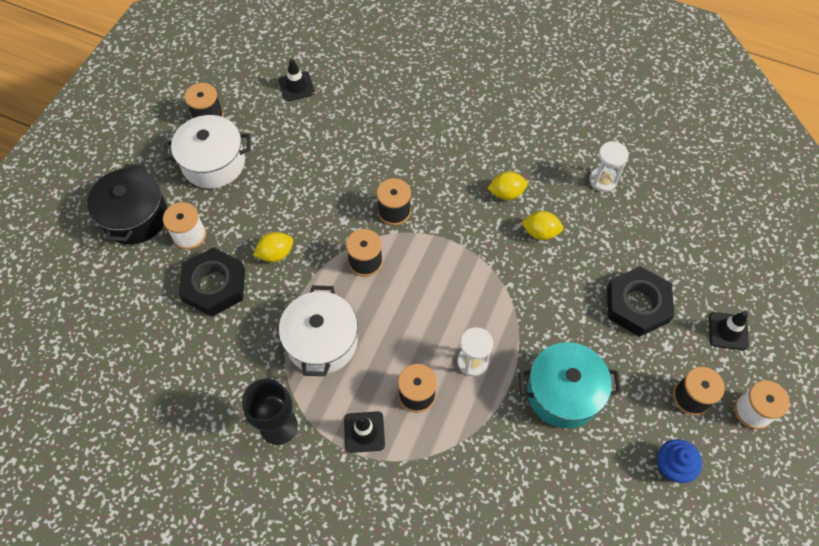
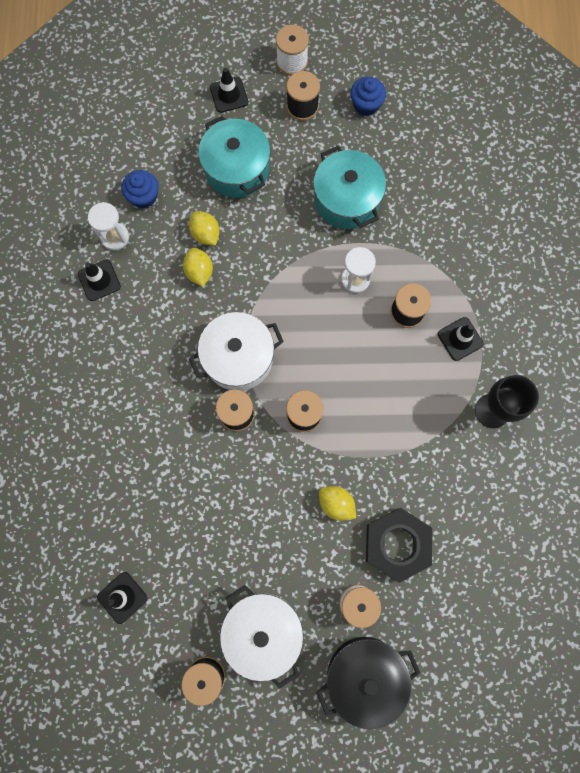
camera: 115 degrees left, 15 degrees up
(322, 341) = (401, 414): white pot -> white pot (238, 358)
(506, 193) = (168, 318): yellow lemon -> yellow lemon (205, 234)
(565, 155) = (99, 280): none -> black traffic cone
(636, 216) = (144, 196): none -> blue cupcake
(637, 305) = (237, 169): black nut -> turquoise pot

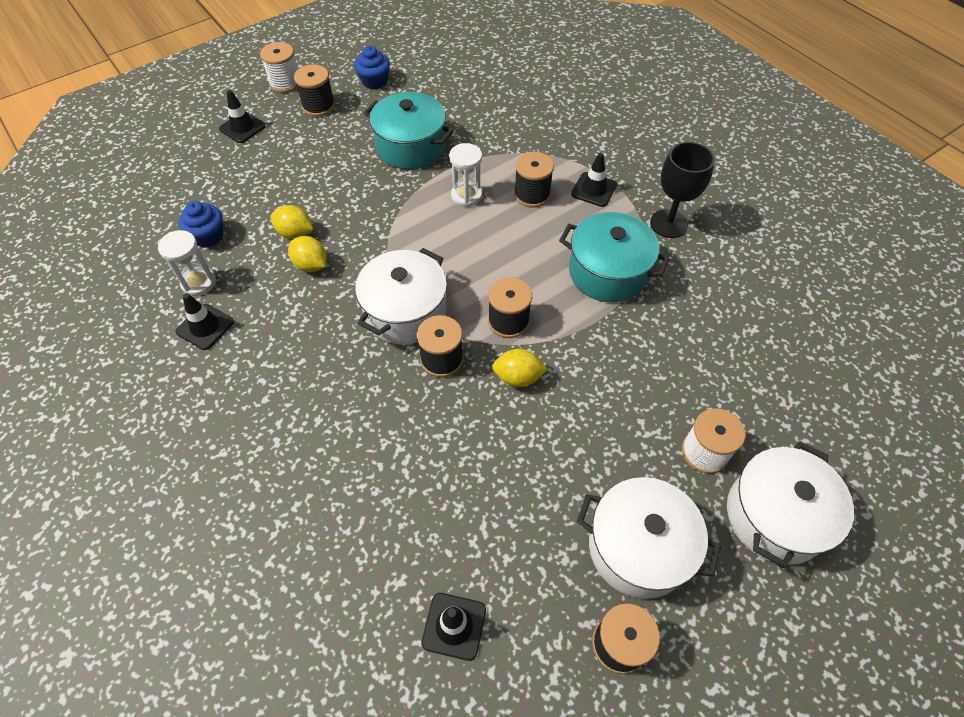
camera: 35 degrees left, 20 degrees down
(237, 169) = (290, 173): turquoise pot -> turquoise pot (608, 272)
(336, 504) = (604, 377): yellow lemon -> yellow lemon (518, 377)
(364, 675) = (775, 516): black pot -> white pot
(397, 544) = (691, 375): black nut -> none

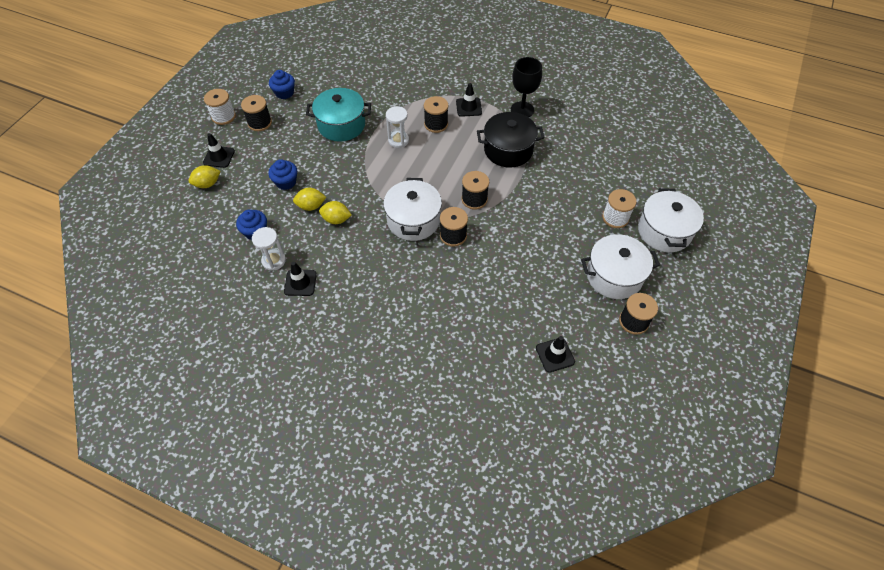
camera: 30 degrees left, 0 degrees up
(290, 190) = (286, 182): none -> blue cupcake
(518, 377) = (500, 225): yellow lemon -> yellow lemon (207, 184)
(608, 272) = (508, 150): turquoise pot -> black pot

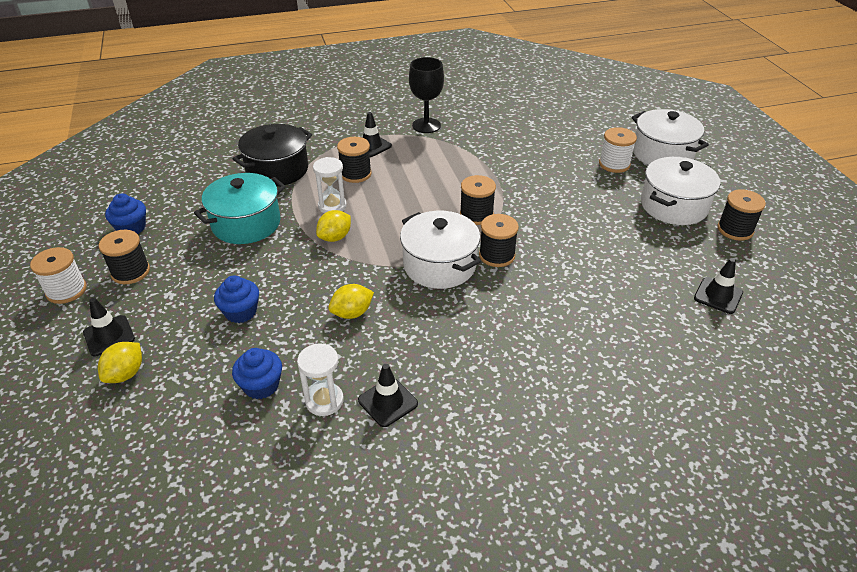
camera: 40 degrees left, 15 degrees down
(311, 206) = (304, 317): yellow lemon -> yellow lemon (335, 237)
(508, 150) = (455, 161): black pot -> black pot (277, 170)

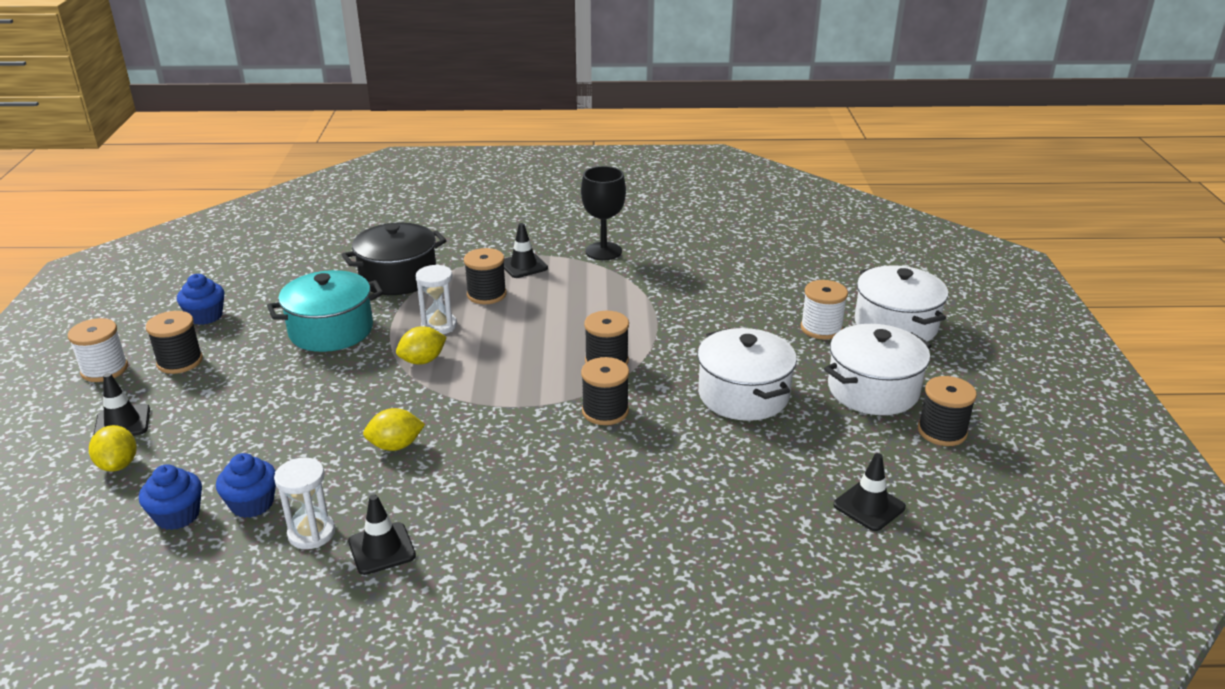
camera: 15 degrees right, 10 degrees down
(126, 374) = (118, 465): yellow lemon -> yellow lemon turned 60 degrees counterclockwise
(241, 312) = (273, 423): blue cupcake -> blue cupcake (177, 515)
(439, 265) = (528, 411): white pot -> white pot (743, 395)

